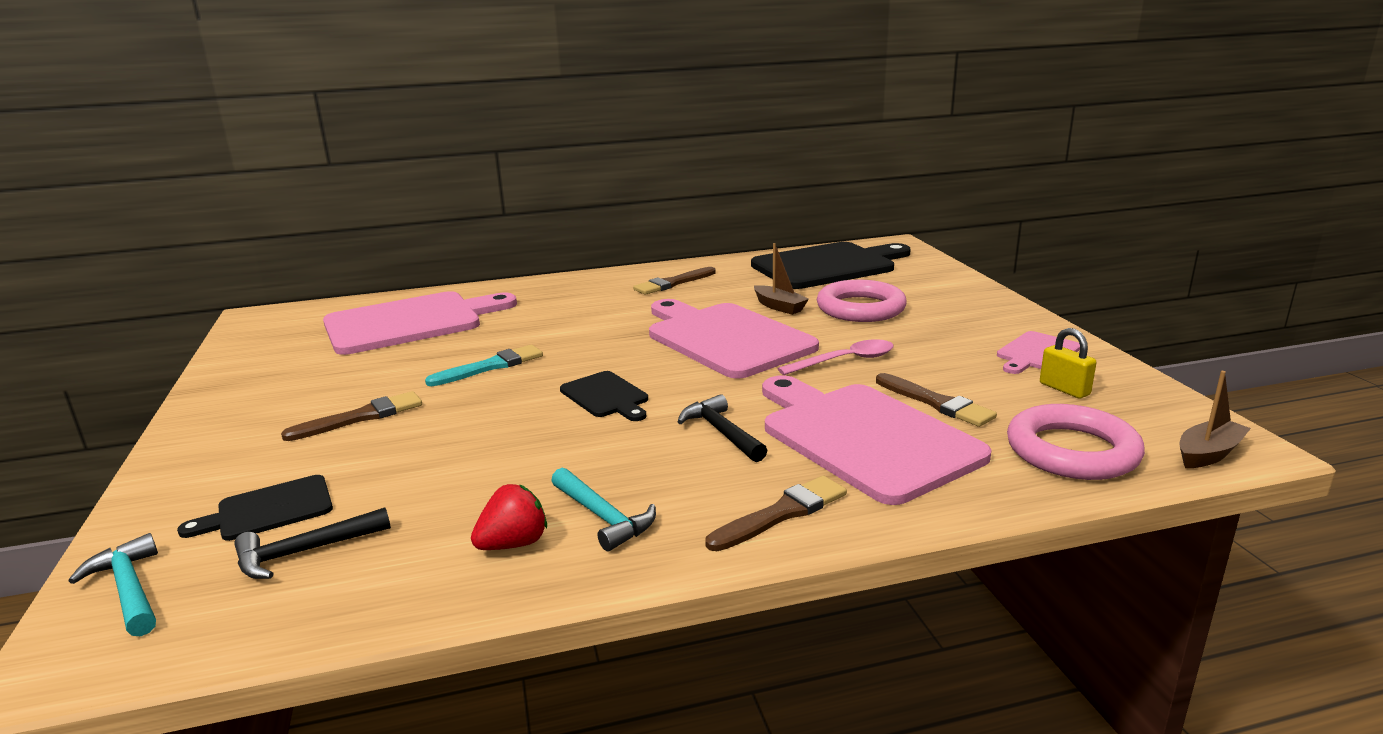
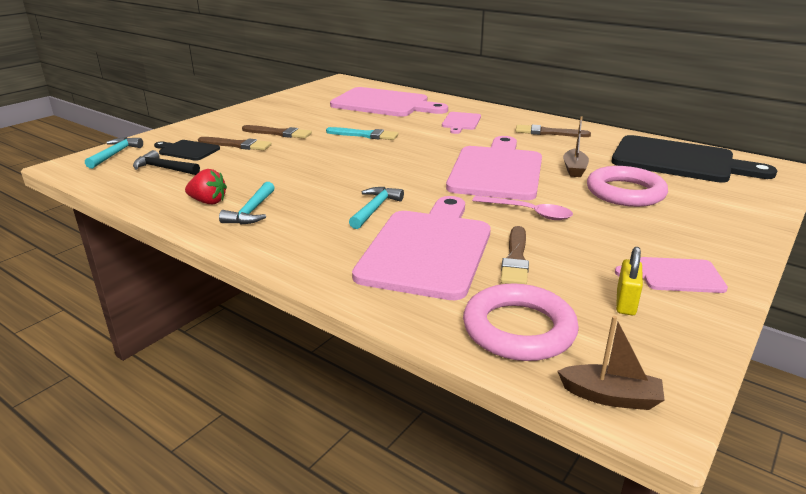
camera: 50 degrees right, 5 degrees up
(562, 307) = (461, 122): none -> pink cutting board
(606, 396) = (373, 169): black cutting board -> none
(721, 432) = (375, 209): black hammer -> turquoise hammer
(781, 513) = (305, 252): brown brush -> brown brush (237, 145)

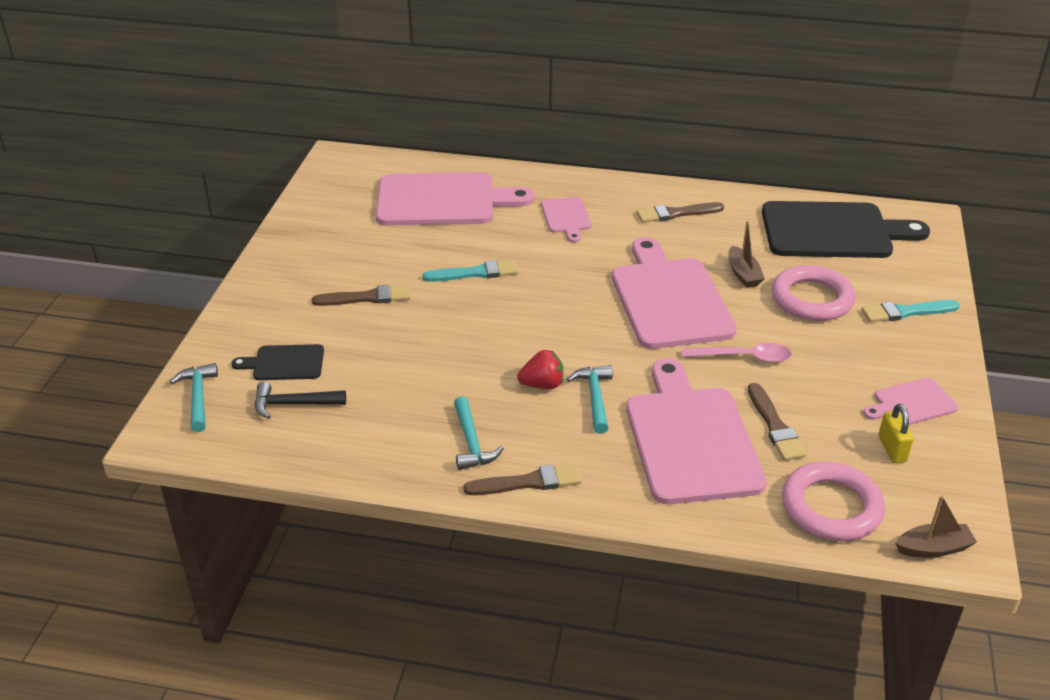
camera: 25 degrees left, 10 degrees up
(208, 202) = (409, 443): red strawberry -> red strawberry (542, 385)
(237, 145) = (337, 335): brown brush -> brown brush (528, 482)
(716, 216) = (906, 312): none -> turquoise brush

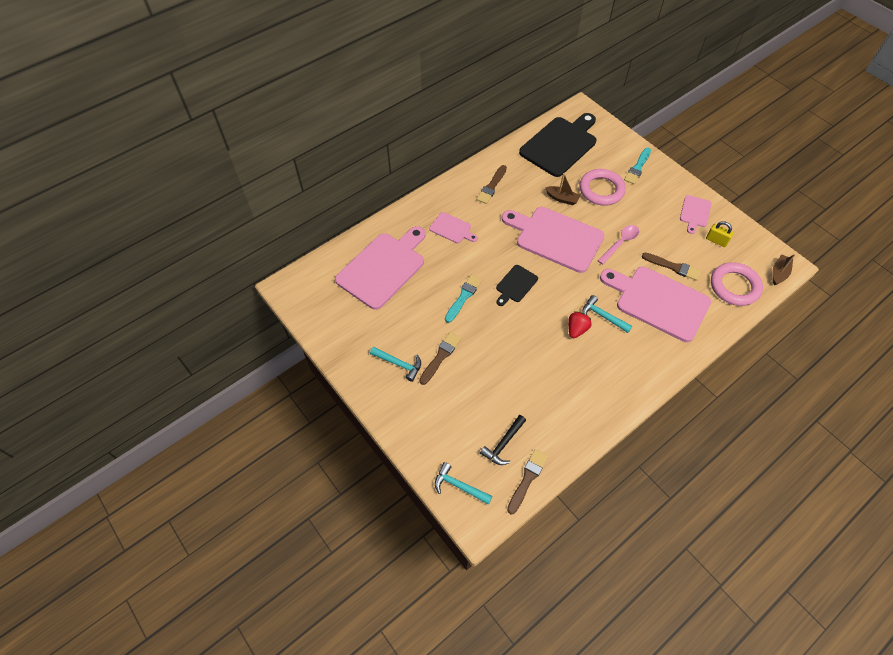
camera: 50 degrees left, 20 degrees up
(284, 363) = (465, 428): black cutting board -> black cutting board (515, 285)
(472, 442) = (595, 385): turquoise hammer -> turquoise hammer (399, 364)
(528, 482) = (640, 381): brown brush -> brown brush (527, 479)

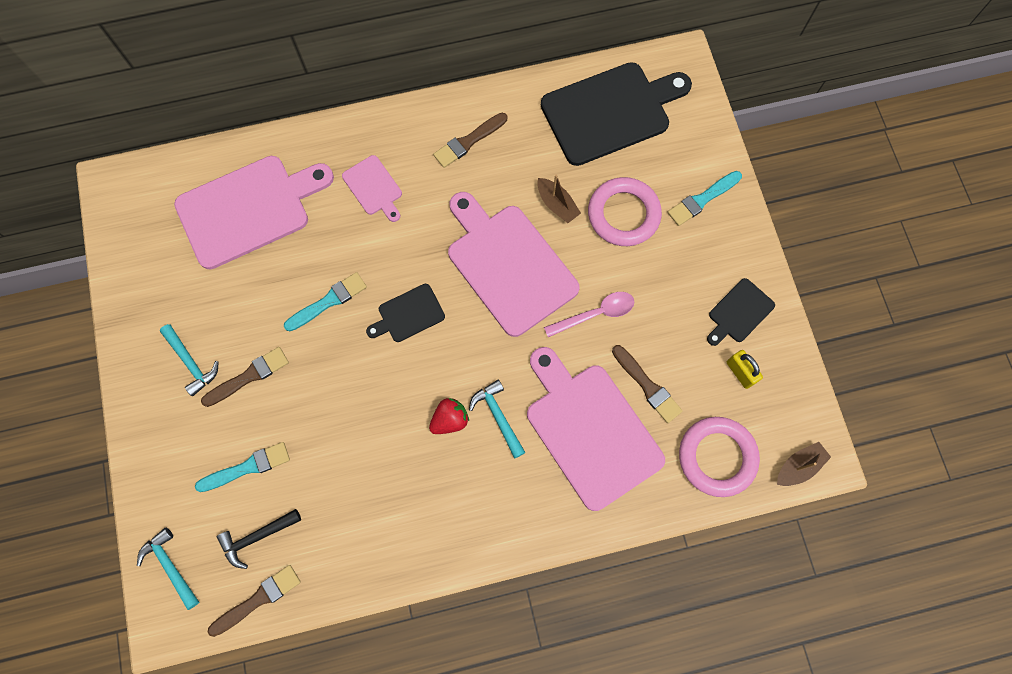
camera: 25 degrees right, 15 degrees up
(472, 407) = (247, 467): none -> turquoise brush
(695, 213) = (739, 313): pink cutting board -> black cutting board

